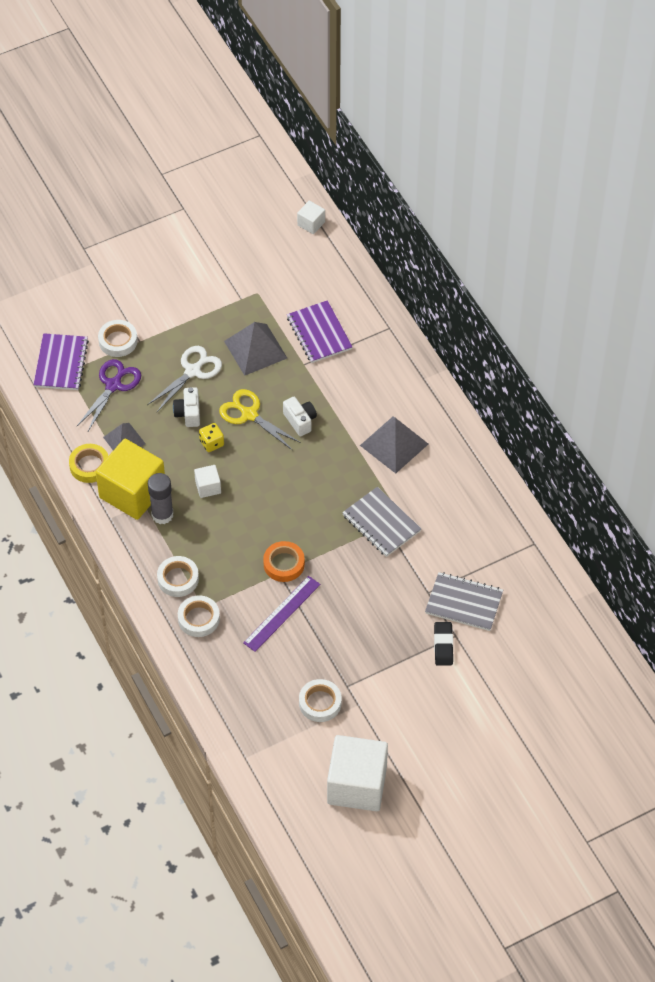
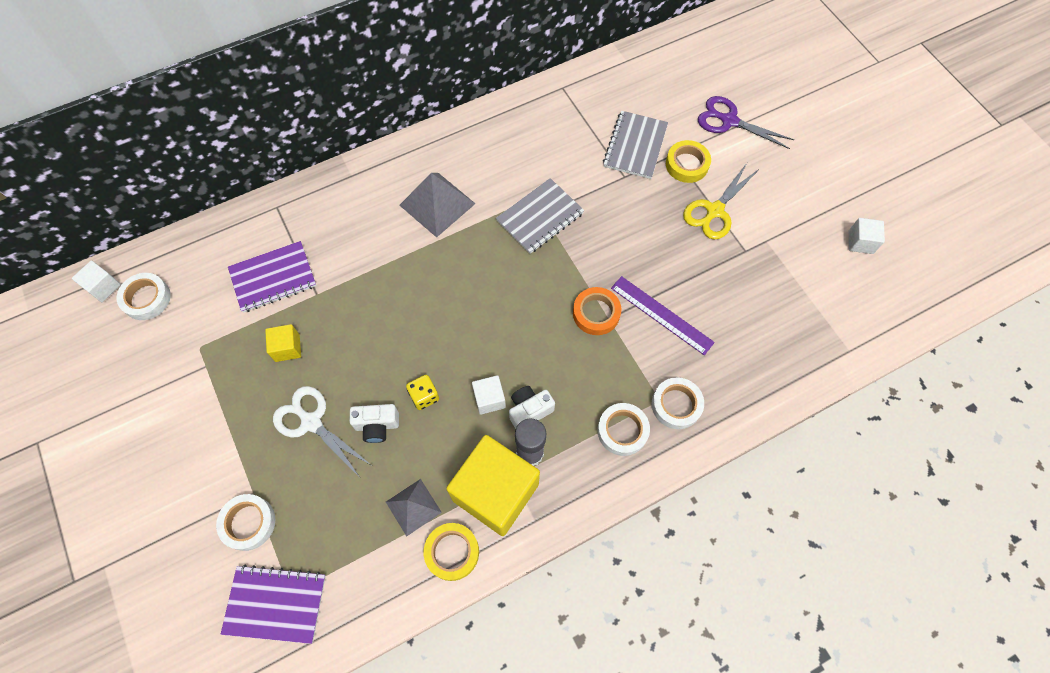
camera: 90 degrees left, 10 degrees up
(113, 385) = (322, 525): purple scissors -> purple scissors (729, 121)
(249, 414) = (385, 353): yellow scissors -> yellow scissors (714, 211)
(255, 349) = (287, 348): grey pyramid -> yellow cube
(300, 421) = (398, 297): white camera -> white camera (529, 410)
(320, 703) = (770, 276): white tape -> white tape (146, 299)
(357, 785) = (860, 242): white cube -> white cube, size x0.45
(443, 645) = (687, 164): black eraser -> yellow tape

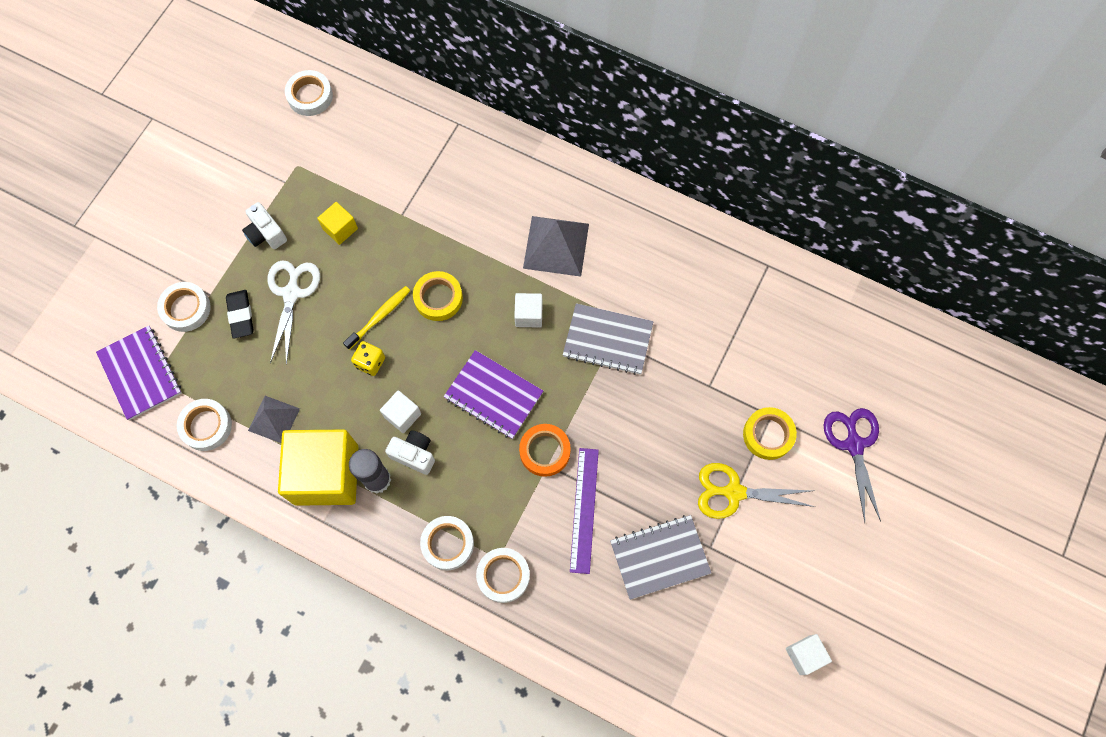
camera: 55 degrees right, 5 degrees up
(103, 287) = (298, 58): white cube -> white cube (528, 315)
(273, 278) = (392, 171): purple notebook -> purple notebook (493, 395)
(295, 477) = (241, 315): none -> black eraser
(374, 571) = (206, 426): none -> white tape
(377, 426) = (321, 344): white camera -> white camera (266, 234)
(390, 365) = (379, 317): none -> yellow toothbrush
(452, 552) = (257, 474): yellow tape -> yellow tape (438, 298)
(635, 146) = (752, 374): grey notebook -> grey notebook (659, 557)

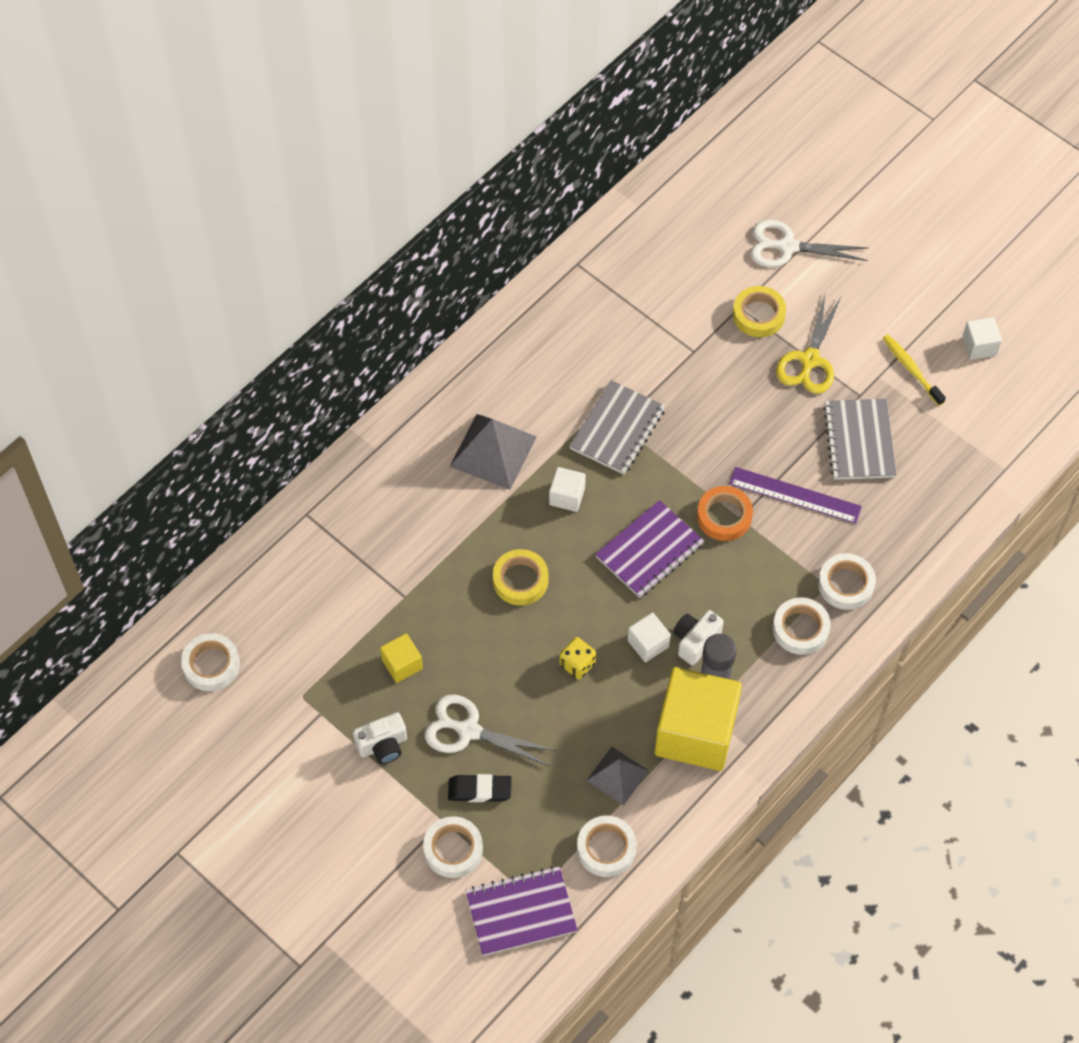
camera: 75 degrees left, 10 degrees down
(379, 317) = (525, 644): yellow toothbrush -> yellow toothbrush (911, 369)
(854, 444) = (787, 247): purple scissors -> white scissors

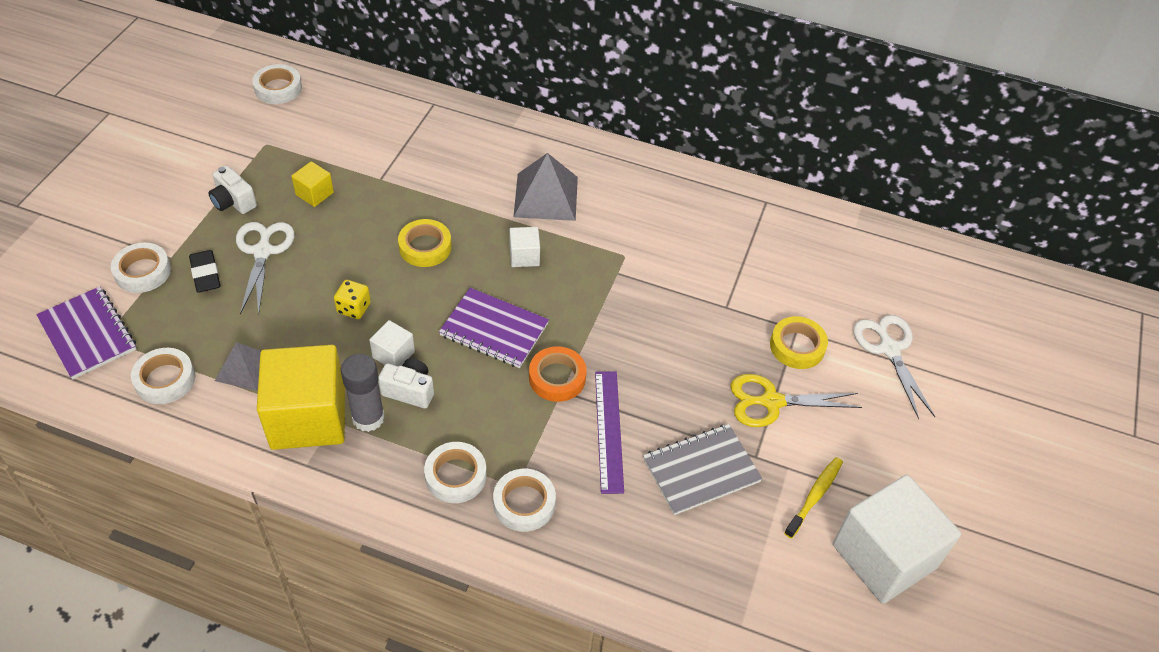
camera: 65 degrees right, 10 degrees down
(617, 429) = (611, 273): grey notebook -> none
(979, 346) = (884, 556): white cube -> white cube, size x2.24

